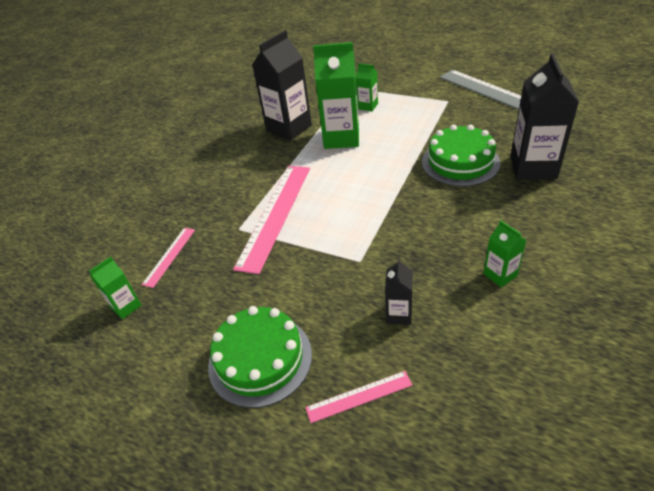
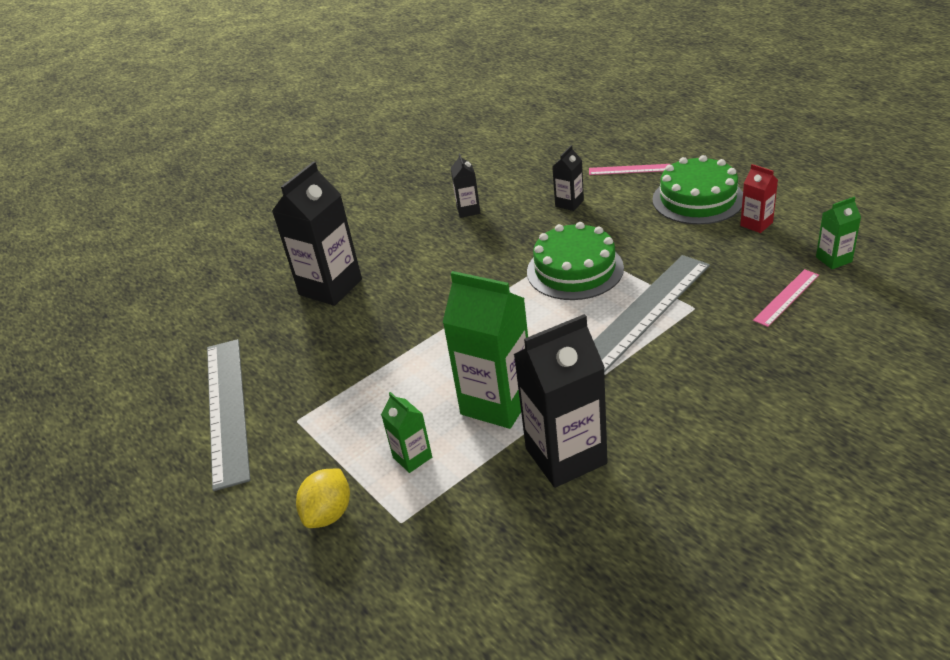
camera: 155 degrees left, 5 degrees down
(194, 335) = (756, 224): none -> red carton
(275, 215) = (644, 312): pink ruler -> grey ruler
(387, 81) = (329, 513): none -> yellow lemon
(460, 162) = (390, 315): green cake -> green cake (575, 270)
(500, 275) = (468, 210): green carton -> black carton

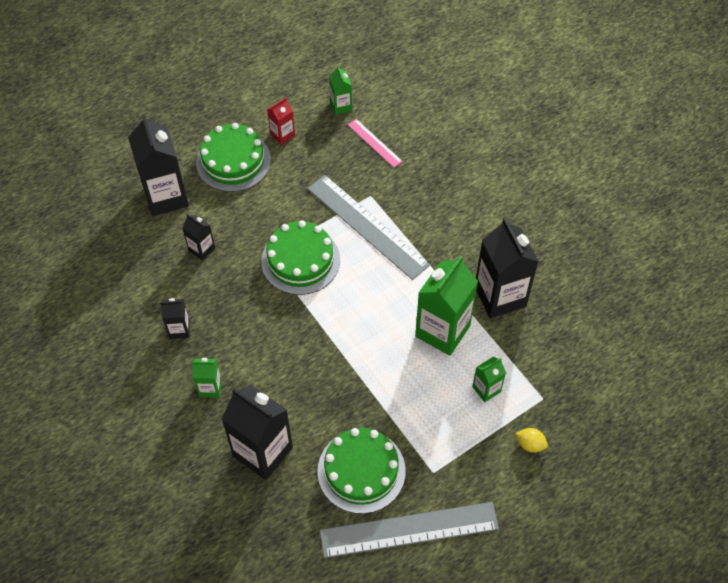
camera: 90 degrees left, 20 degrees up
(303, 360) = (361, 471): none -> green cake
(329, 513) = (530, 444): yellow lemon -> yellow lemon, size x0.67
(403, 241) = (210, 388): none -> green carton
(629, 170) = (166, 197): pink ruler -> black carton

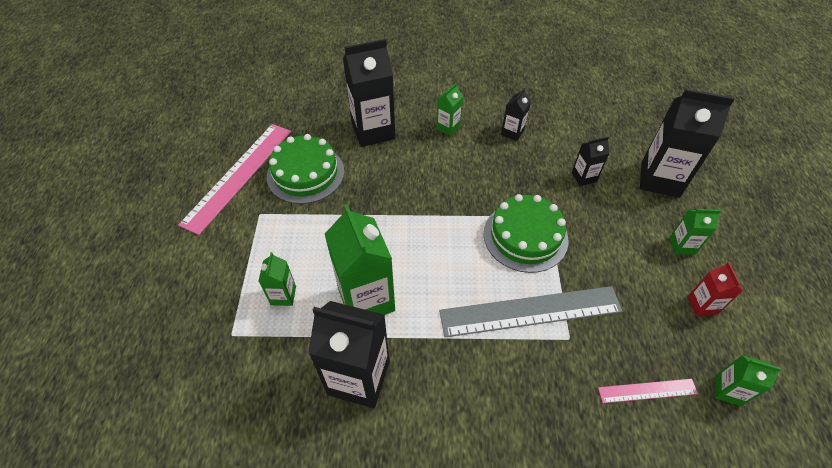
camera: 125 degrees right, 5 degrees down
(233, 161) = (682, 245): green cake -> green carton
(409, 530) = (238, 175): grey ruler -> pink ruler
(530, 444) = (208, 293): yellow lemon -> none

